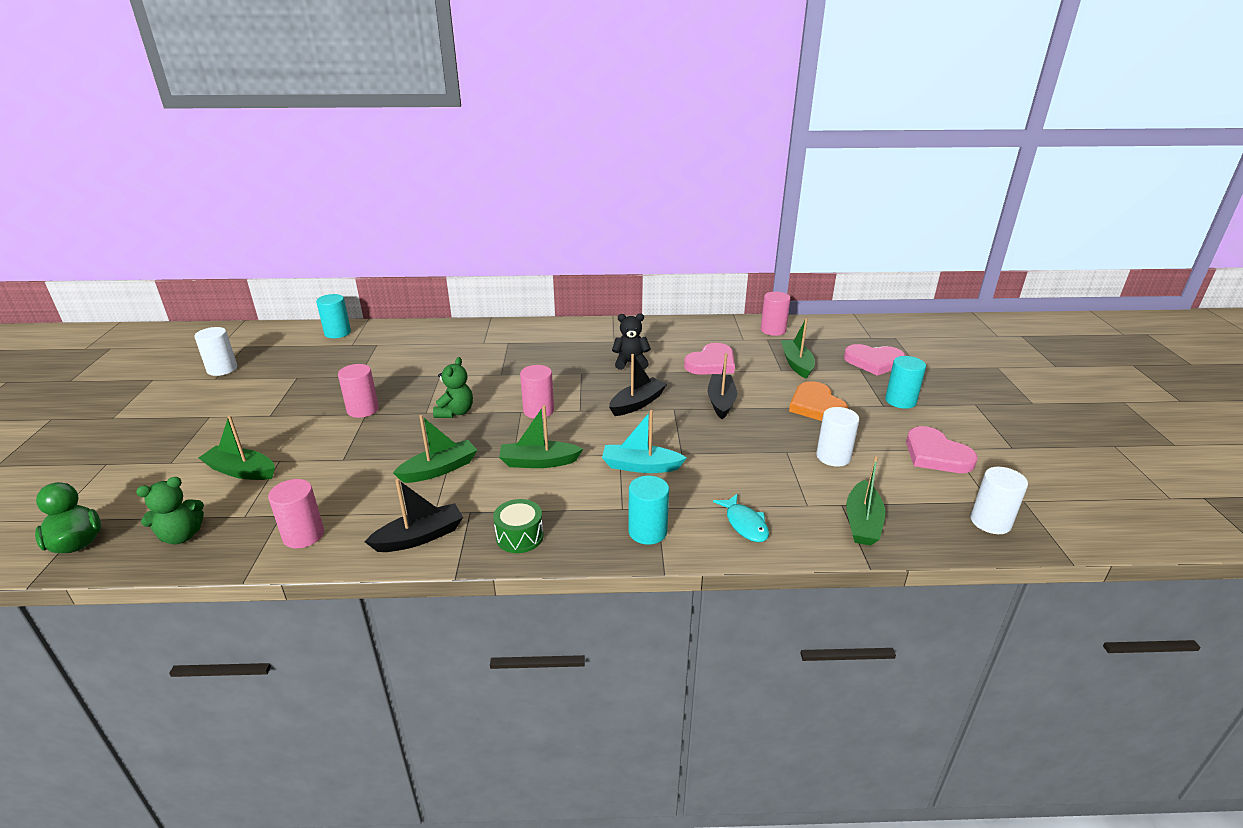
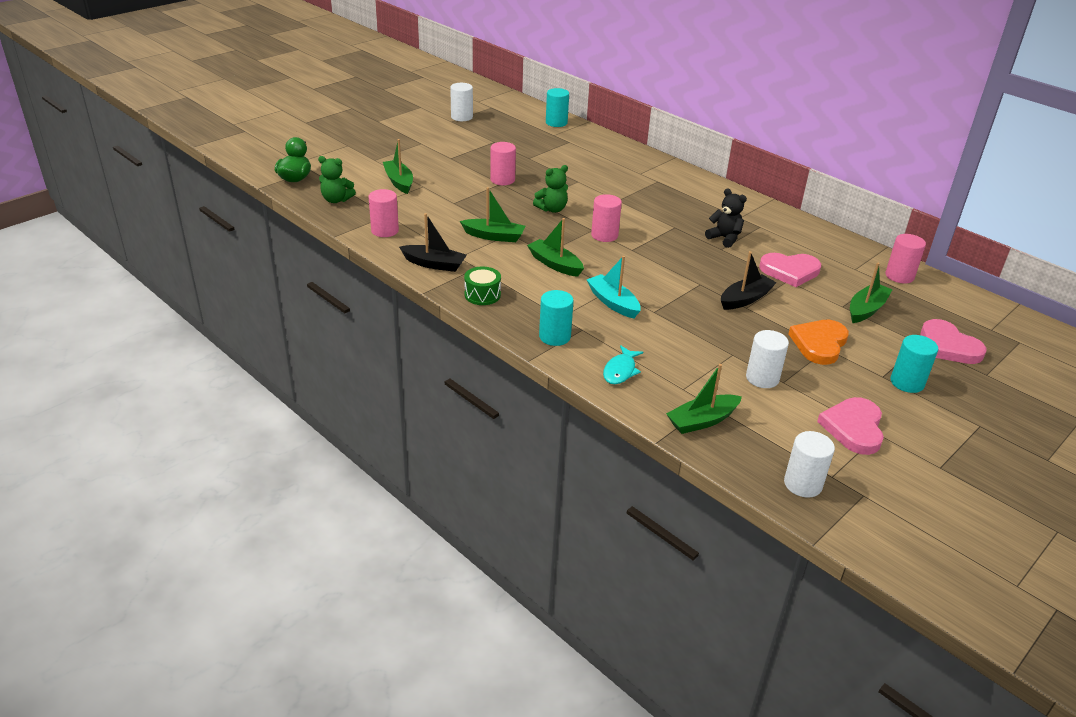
camera: 45 degrees right, 5 degrees up
(637, 403) = (679, 266): black boat -> none

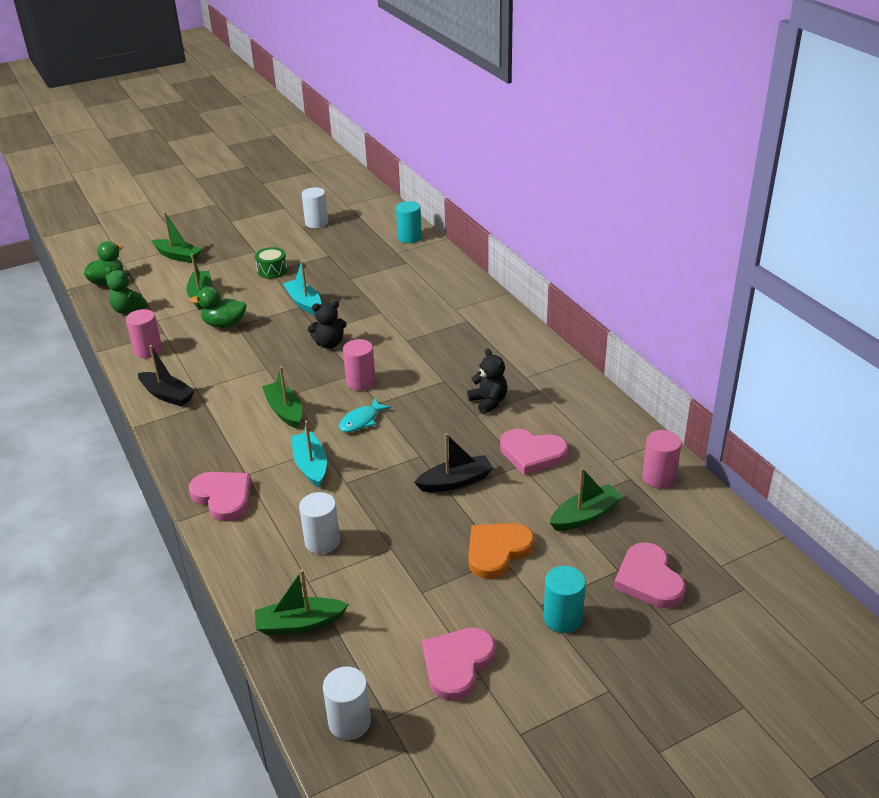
camera: 20 degrees right, 0 degrees up
(442, 203) = (224, 324): none -> green duck
(482, 295) = (188, 437): green drum -> green drum (272, 270)
(494, 236) = (248, 370): green boat -> green boat (178, 256)
(502, 180) = (304, 303): pink cylinder -> turquoise boat
(552, 209) = (329, 344): green teddy bear -> black teddy bear
(554, 336) = (223, 497): turquoise cylinder -> pink heart
(620, 371) = (259, 548): turquoise fish -> turquoise fish (361, 421)
(762, 378) = (402, 583): white cylinder -> white cylinder (322, 541)

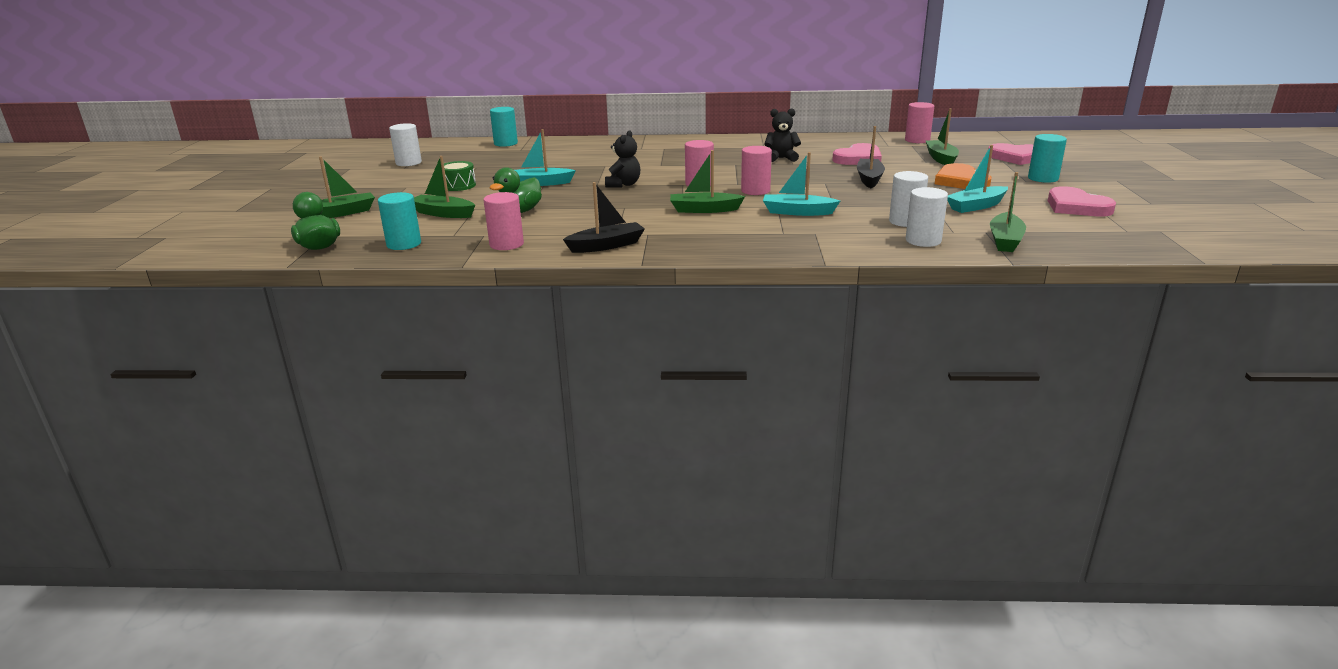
camera: 60 degrees left, 10 degrees down
(128, 310) = (404, 244): green teddy bear -> turquoise cylinder
(223, 497) = (807, 244): pink heart -> none
(349, 722) = (1126, 241): white cylinder -> white cylinder (923, 241)
(361, 421) = (755, 191): turquoise fish -> pink cylinder
(406, 581) = (976, 206): none -> turquoise boat

